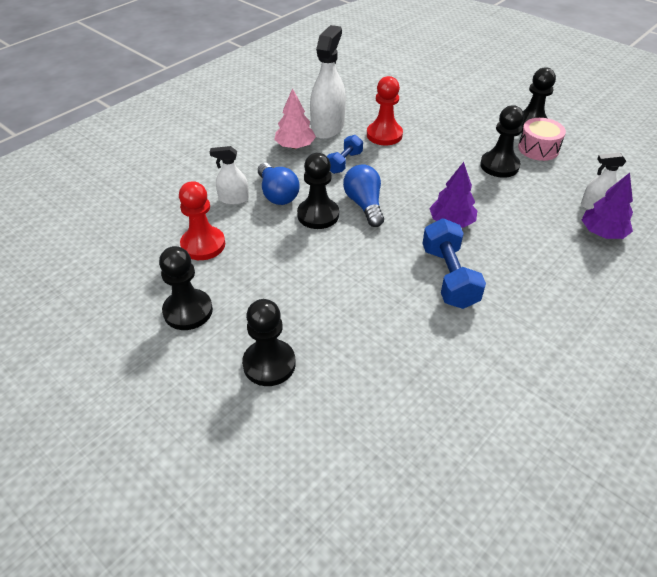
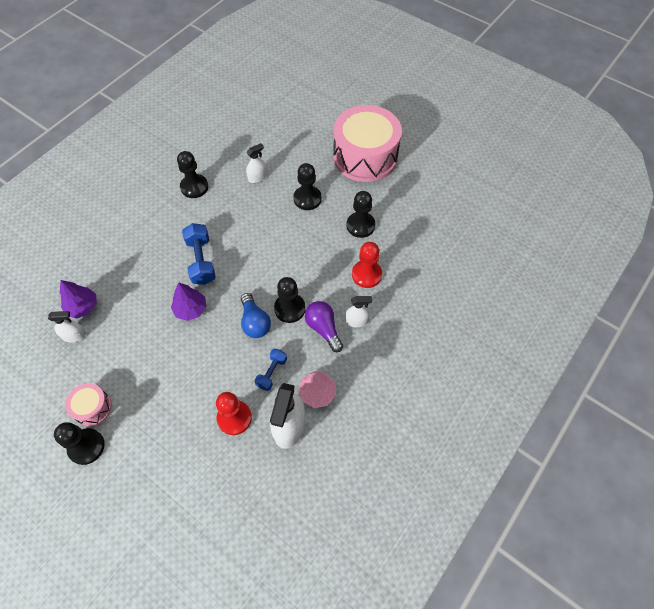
camera: 175 degrees right, 15 degrees up
(128, 449) = (365, 157): none -> pink drum
(277, 194) = (323, 328): blue light bulb -> purple light bulb
(363, 417) = (257, 177): none -> white spray bottle
(499, 166) = (136, 379): black pawn -> black pawn (194, 187)

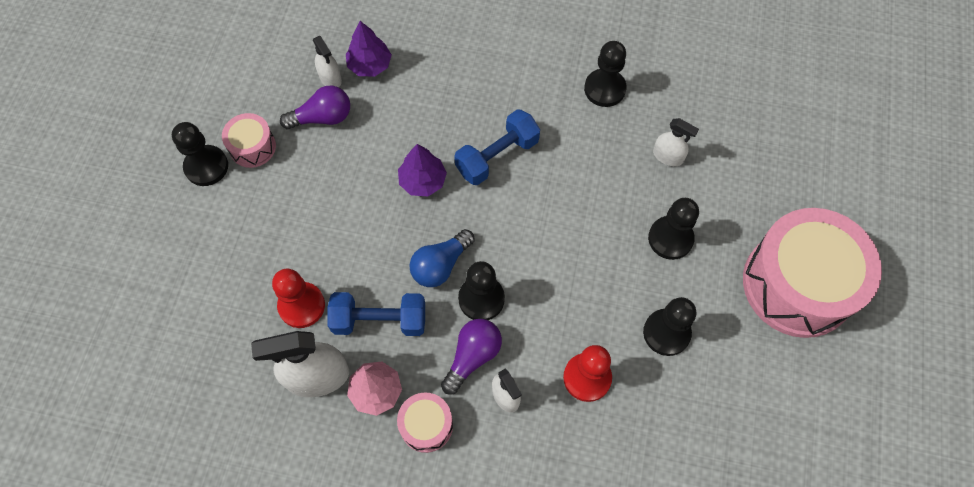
camera: 65 degrees right, 5 degrees up
(102, 352) = (322, 118): none -> purple light bulb
(271, 372) = (379, 320): blue dumbbell -> blue dumbbell, size x1.63
(353, 372) = (426, 425): none -> pink drum

